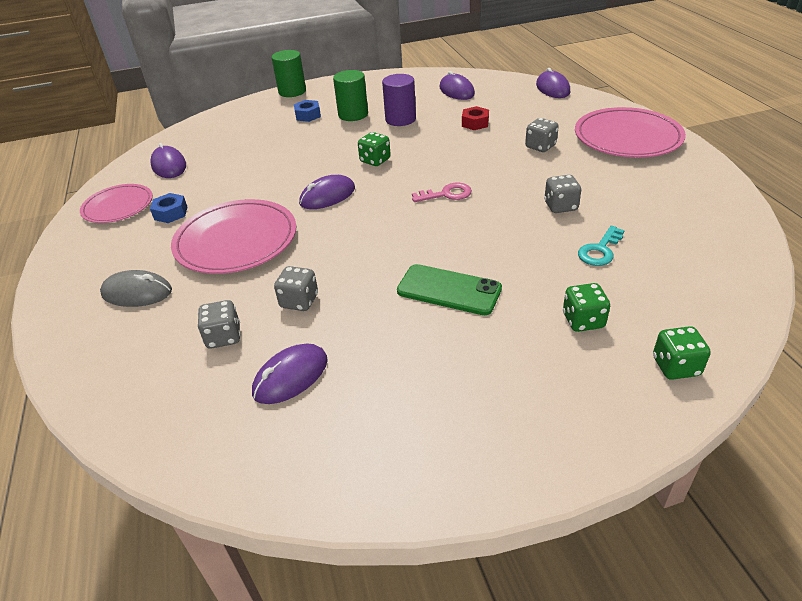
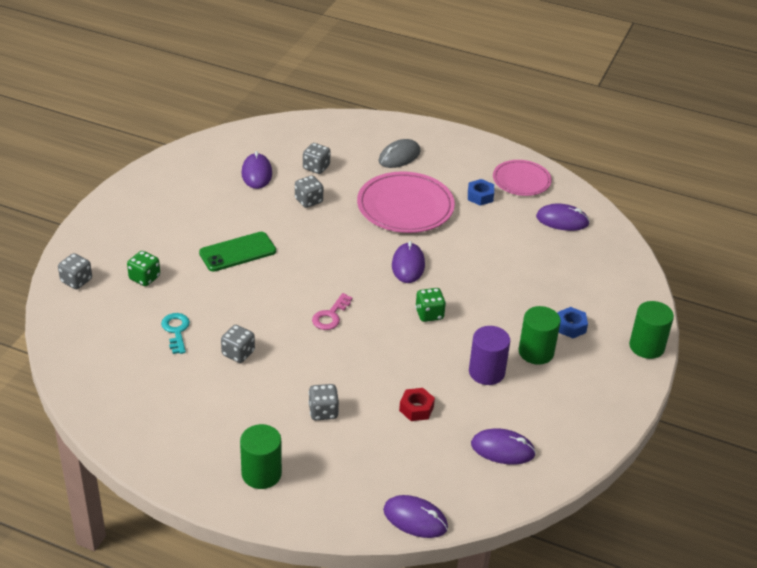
camera: 125 degrees right, 0 degrees up
(627, 137) = (261, 474): pink plate -> green cylinder
(675, 366) = (76, 281): green dice -> grey dice

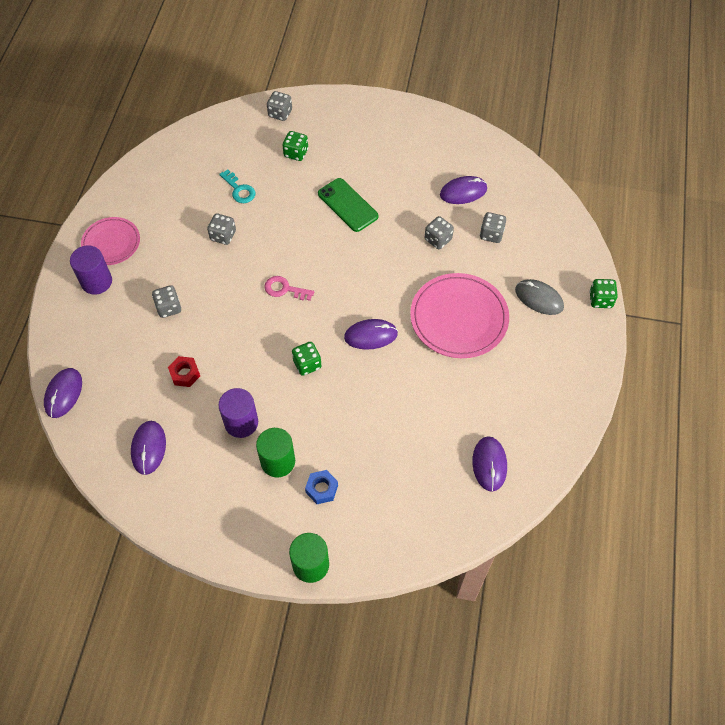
camera: 80 degrees right, 20 degrees up
(176, 331) = (239, 190): turquoise key -> turquoise key turned 75 degrees clockwise
(261, 474) = (96, 281): green cylinder -> purple cylinder
(412, 124) = (600, 300): none -> green dice
(480, 196) = (501, 381): blue nut -> none
(521, 180) = (544, 416): pink plate -> pink plate (111, 243)

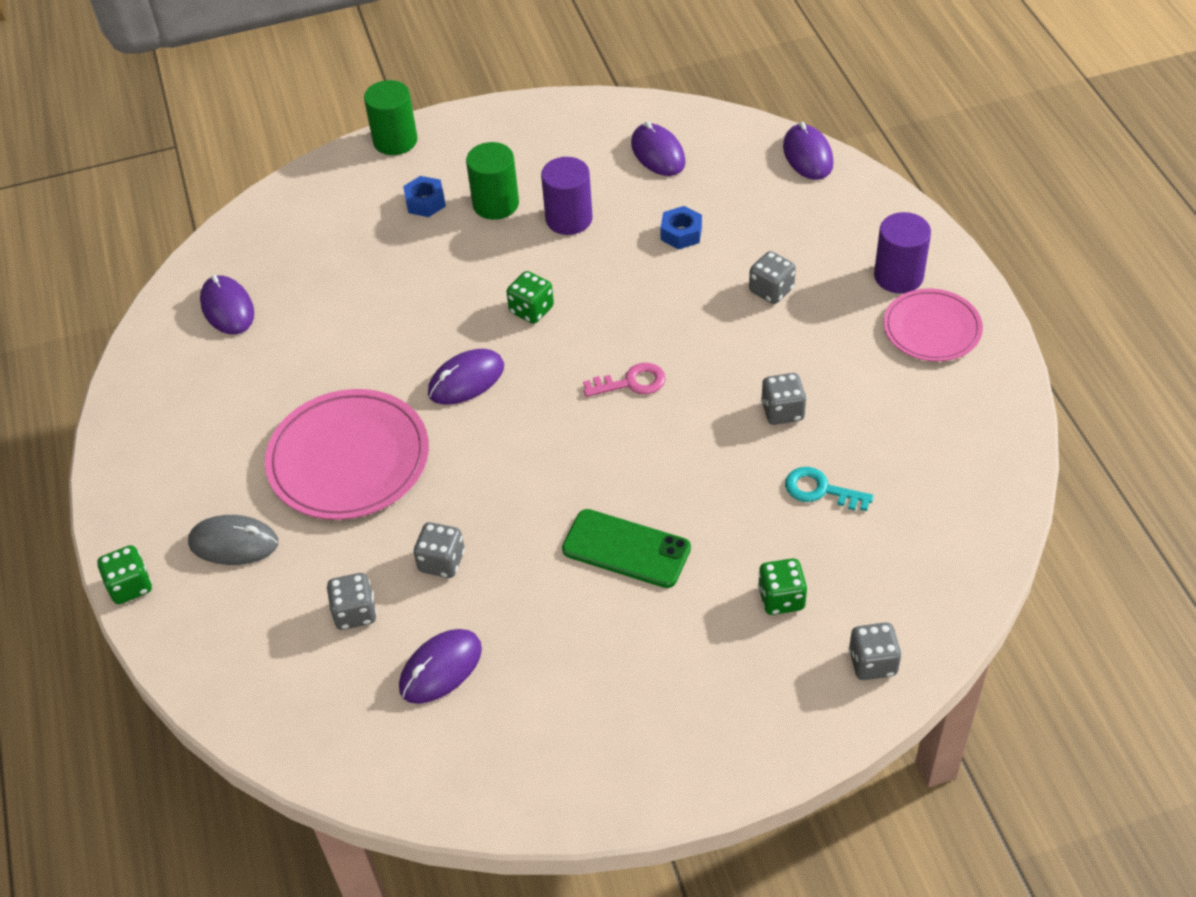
camera: 155 degrees right, 10 degrees down
(185, 374) = (681, 233): red nut -> blue nut

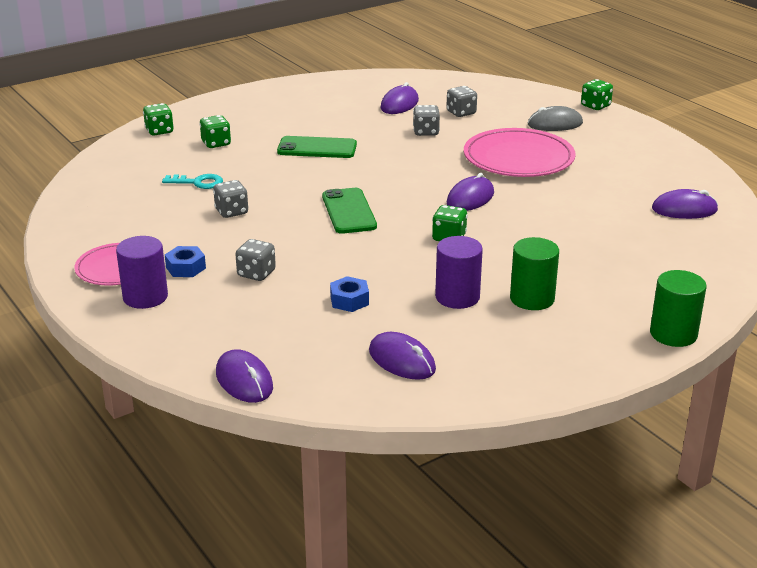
camera: 160 degrees right, 20 degrees down
(227, 308) = (684, 209): purple mouse -> purple mouse turned 45 degrees counterclockwise
(425, 202) = (596, 291): blue nut -> blue nut (185, 268)
(631, 382) = (348, 211): pink key -> green phone
(872, 662) = (159, 131): grey dice -> green dice

